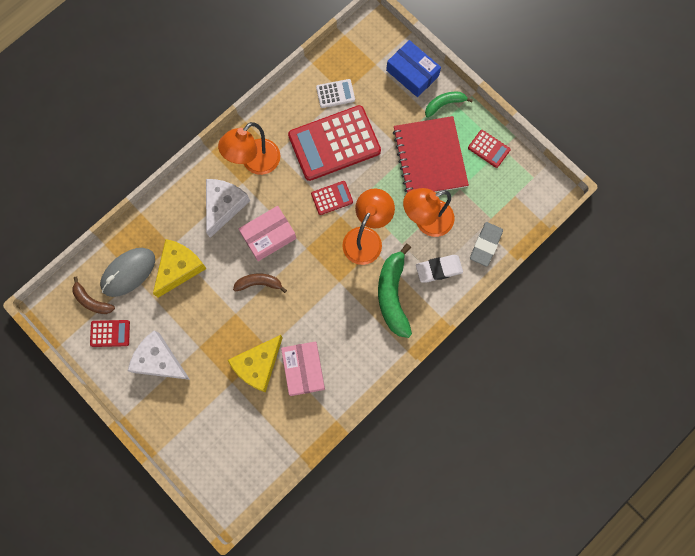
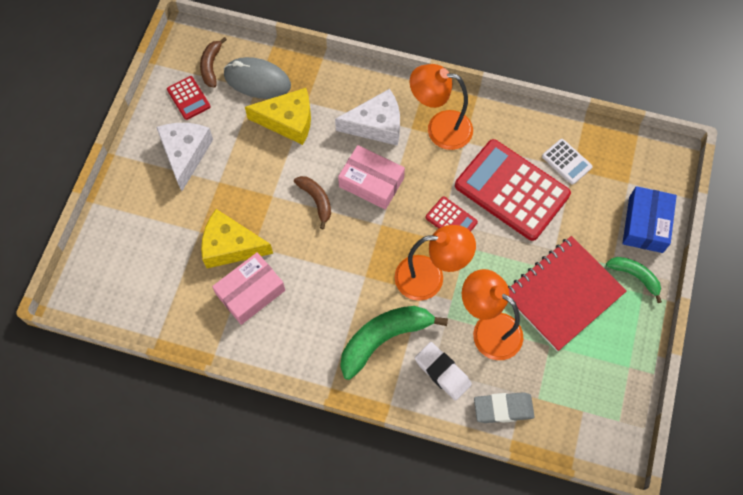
camera: 60 degrees right, 10 degrees down
(489, 149) = (617, 352): red calculator -> none

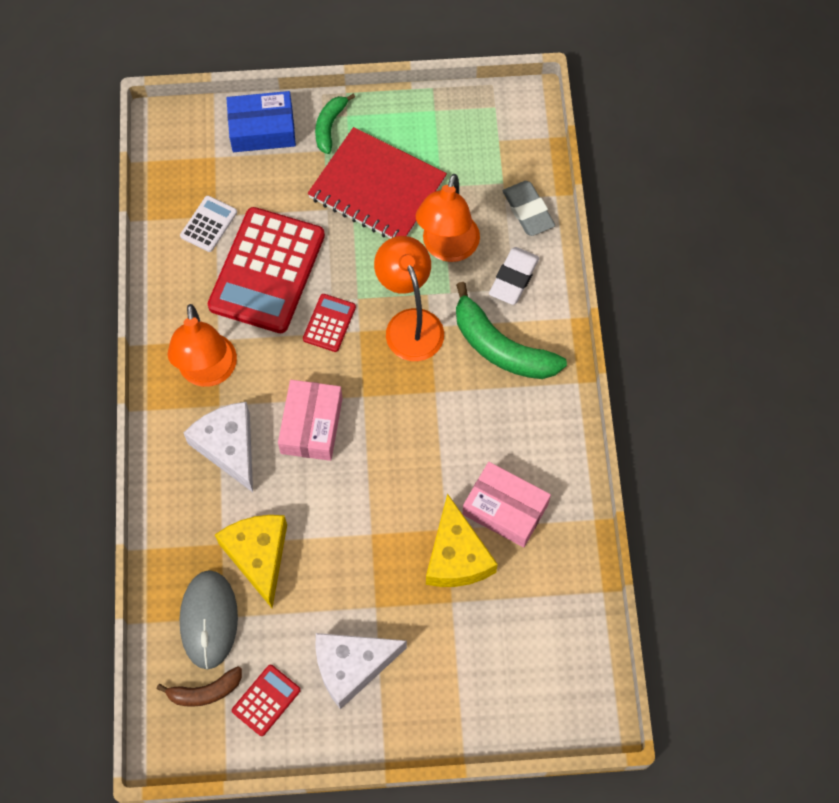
camera: 110 degrees left, 0 degrees up
(316, 200) = (359, 479): brown banana -> none

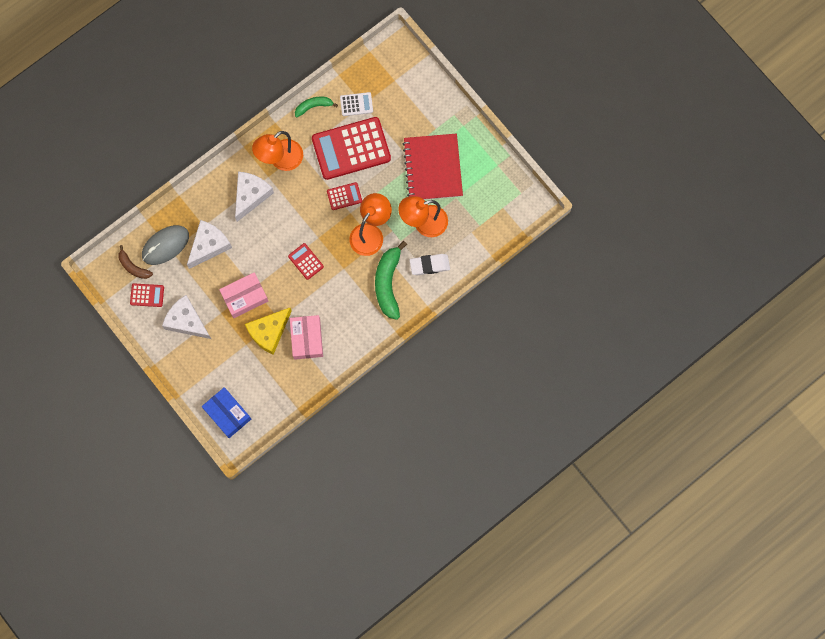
camera: 55 degrees right, 10 degrees up
(258, 556) = (209, 245): yellow cheese -> white cheese
(262, 129) = (426, 91): blue box -> blue box (227, 414)
(311, 425) = (287, 224): pink box -> pink box (244, 297)
(329, 126) = (451, 122): green banana -> green banana (313, 106)
(386, 435) = (306, 261): none -> red calculator
(528, 211) = (472, 248): grey eraser -> none

